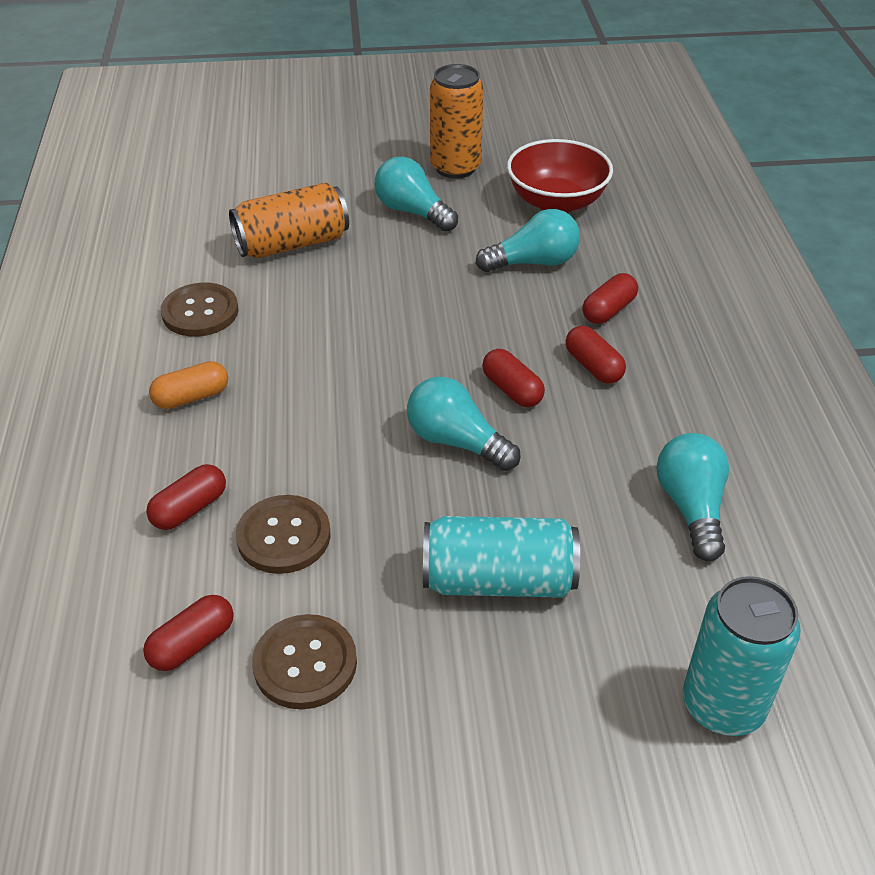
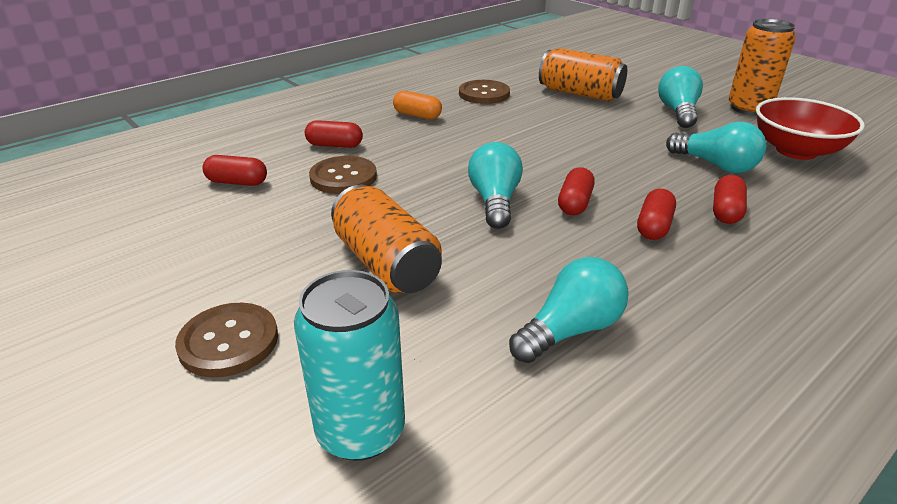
camera: 55 degrees right, 10 degrees down
(305, 663) = (250, 220): brown button -> brown button (229, 341)
(498, 580) = (386, 263): turquoise can -> orange can
(608, 310) = (726, 211): red capsule -> red capsule turned 75 degrees counterclockwise

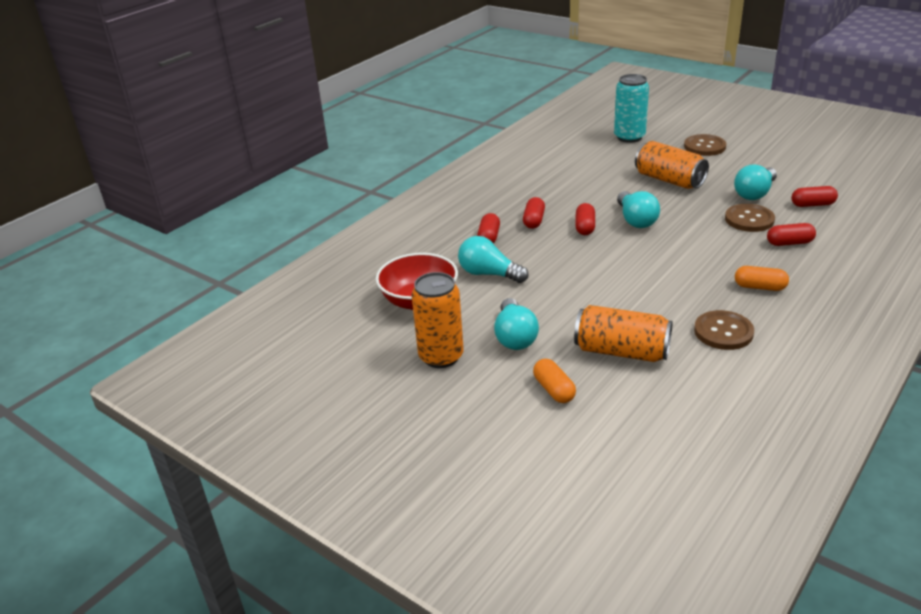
camera: 170 degrees right, 0 degrees up
(570, 330) = (568, 171): turquoise light bulb -> turquoise light bulb (755, 193)
(643, 82) = (554, 390): none -> orange capsule

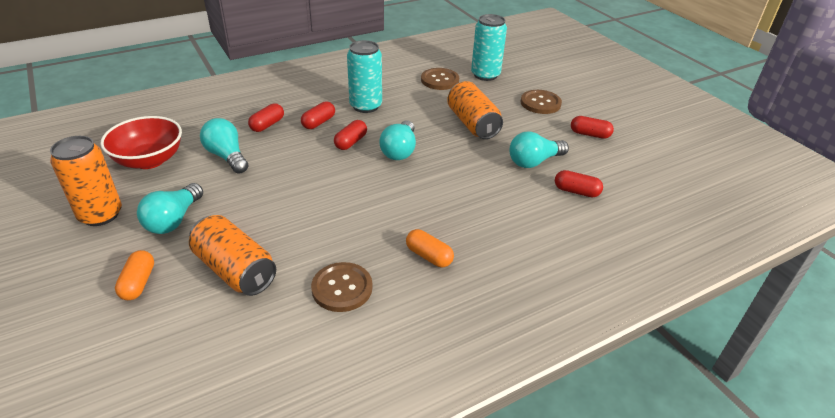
camera: 20 degrees right, 5 degrees up
(557, 194) = (365, 106): none -> turquoise can
(749, 219) = (499, 185): brown button -> brown button (440, 80)
(789, 243) = (509, 222): red capsule -> red capsule (589, 134)

